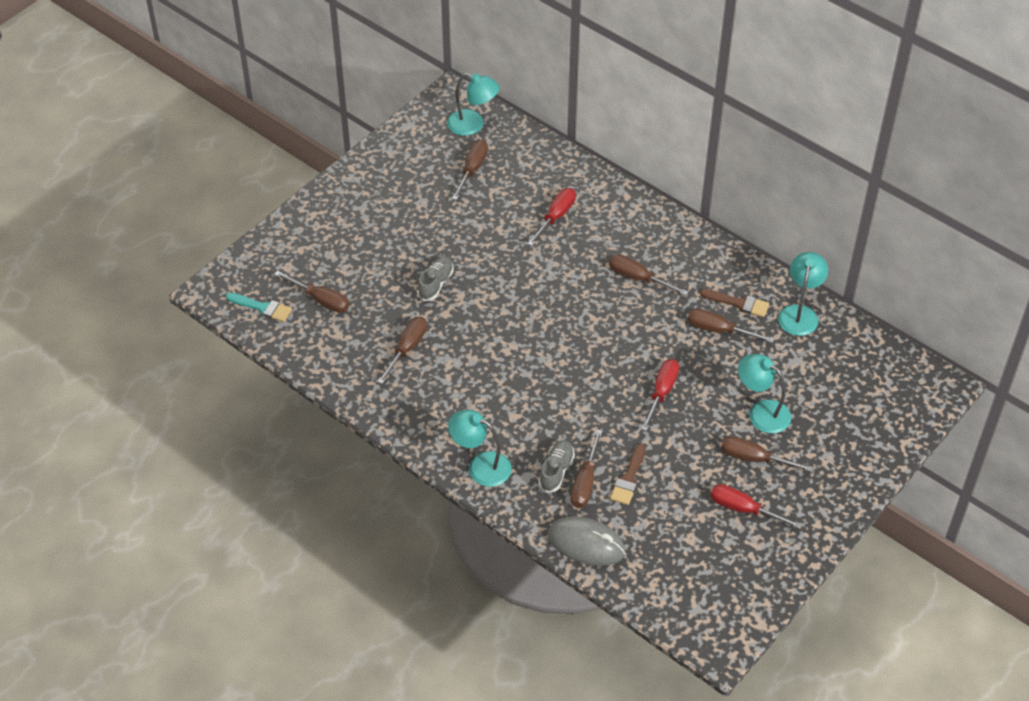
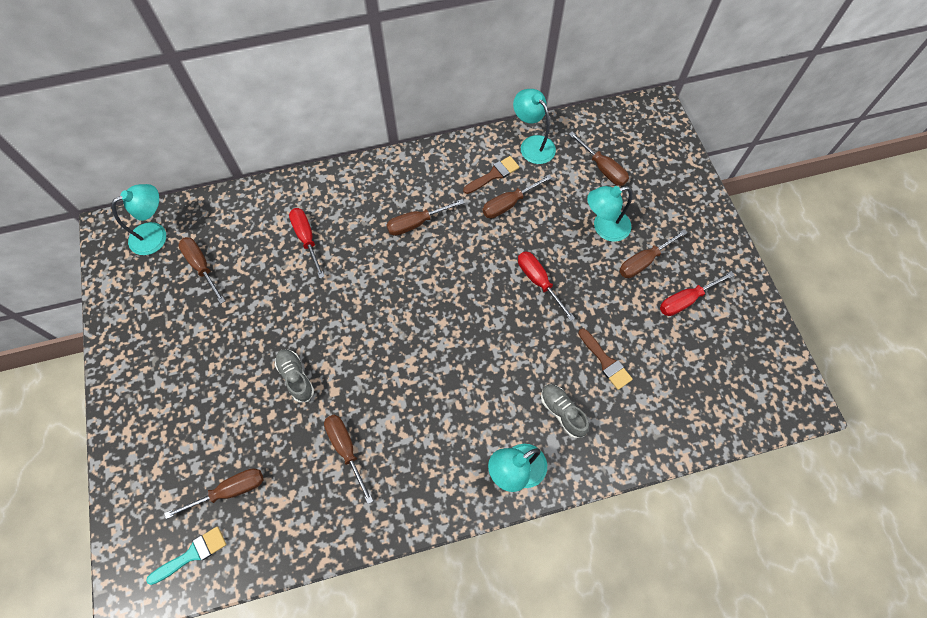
camera: 55 degrees left, 15 degrees up
(585, 482) = (588, 397): brown screwdriver -> brown screwdriver (603, 168)
(586, 543) = (650, 438): grey mouse -> none

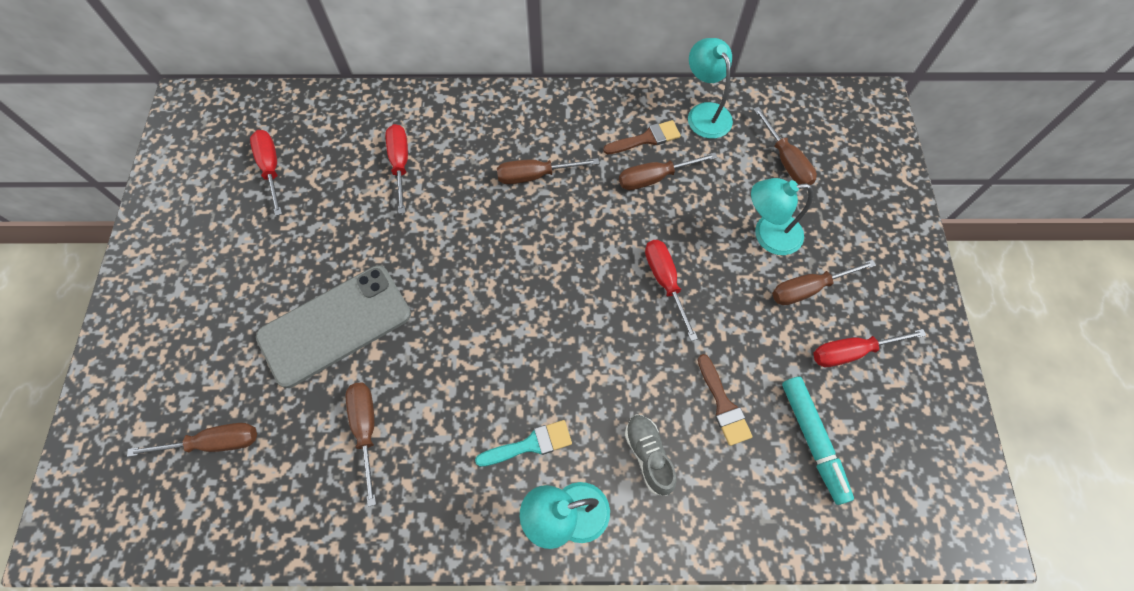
camera: 15 degrees right, 0 degrees up
(156, 235) = (233, 120): turquoise lamp -> none
(192, 554) = (145, 508): turquoise brush -> turquoise brush (530, 444)
(201, 266) = (271, 168): brown screwdriver -> red screwdriver
(296, 377) = (335, 325): grey shoe -> grey phone
(675, 370) = (813, 440): none -> turquoise marker

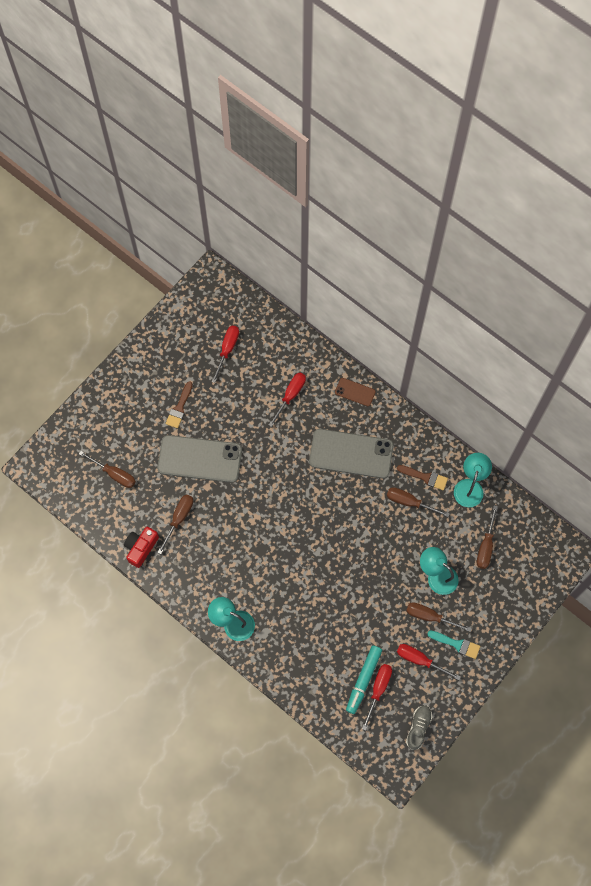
camera: 40 degrees right, 5 degrees up
(337, 520) = (141, 548): none -> red camera
(478, 107) = (355, 392): none -> brown phone
(530, 444) = (241, 581): turquoise brush -> turquoise brush (457, 644)
(535, 175) = (351, 454): brown screwdriver -> grey phone
(648, 456) = (287, 627): grey shoe -> grey shoe (418, 728)
(665, 281) = (365, 558): red screwdriver -> red screwdriver (378, 689)
(723, 405) = (339, 634): brown brush -> brown brush (179, 408)

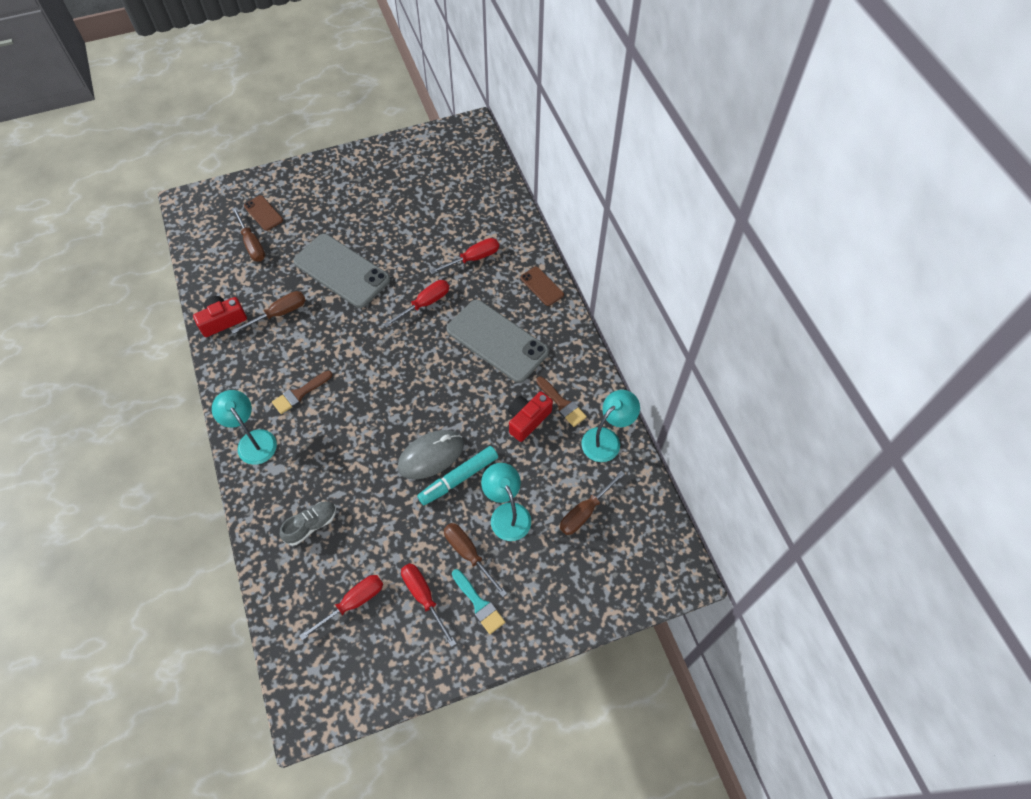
camera: 30 degrees right, 10 degrees down
(102, 442) = (263, 213): none -> brown phone
(179, 408) = (357, 218): brown brush -> brown brush (299, 394)
(227, 349) = (441, 191): red screwdriver -> red screwdriver (425, 303)
(361, 564) = (431, 456): none -> grey mouse
(363, 680) = (344, 582): turquoise marker -> turquoise marker (458, 478)
(409, 502) = (527, 420): brown screwdriver -> red camera
(418, 728) = (367, 677): grey shoe -> grey shoe (311, 525)

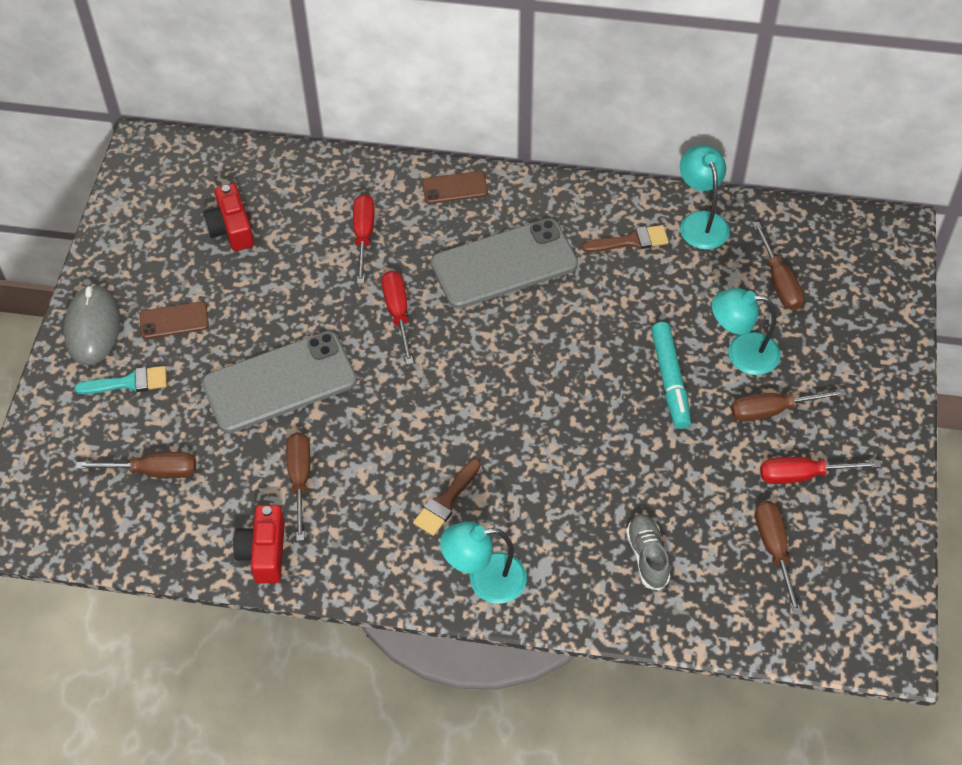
camera: 60 degrees left, 5 degrees down
(263, 213) = (106, 438): brown phone -> brown phone (174, 320)
(299, 394) = (446, 501): brown brush -> brown brush turned 45 degrees clockwise
(353, 603) = (774, 549): red screwdriver -> brown screwdriver
(431, 456) = (623, 395): grey mouse -> grey mouse (92, 327)
(479, 604) = (838, 425): turquoise brush -> turquoise brush (128, 382)
(527, 420) = (632, 282): red camera -> red camera (231, 228)

